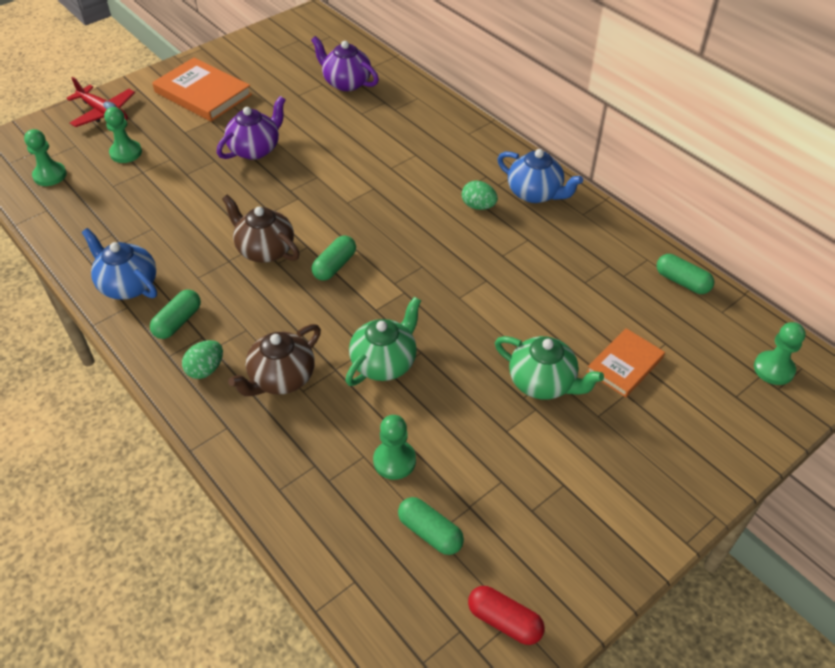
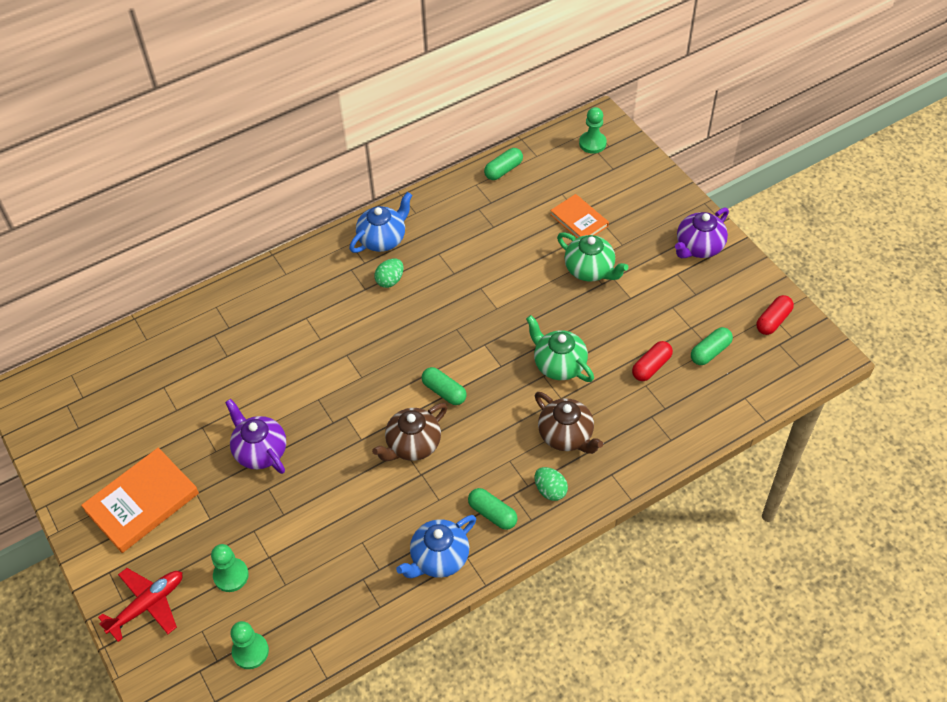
camera: 80 degrees left, 5 degrees up
(346, 83) = (169, 365): purple teapot -> purple teapot (698, 247)
(394, 461) = (651, 366): green pawn -> red capsule
(542, 382) = (590, 270): green teapot -> green teapot turned 90 degrees clockwise

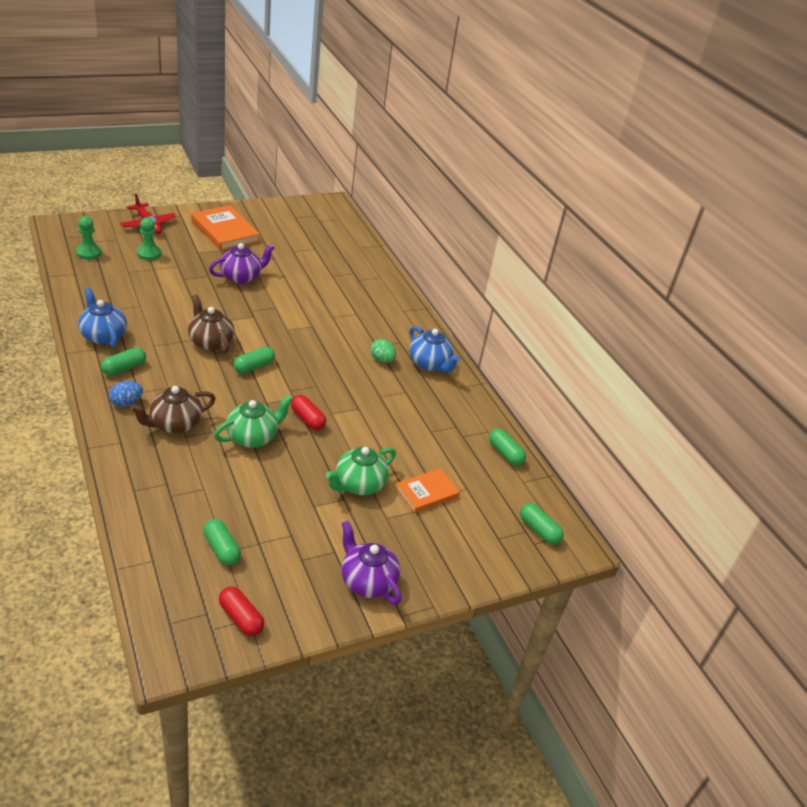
camera: 90 degrees right, 15 degrees down
(550, 490) = (126, 403): green egg -> blue egg
(592, 143) = (539, 530): green pawn -> green capsule
(651, 366) = (223, 498): red capsule -> red capsule (307, 419)

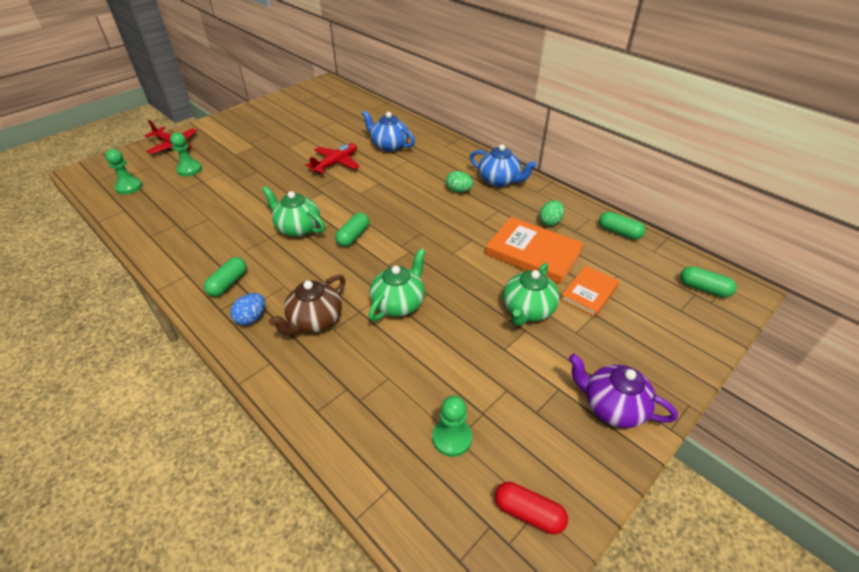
camera: 15 degrees left, 5 degrees up
(103, 336) = (188, 259): blue teapot -> blue teapot (389, 146)
(210, 342) = (298, 228): brown teapot -> green teapot
(222, 549) = (452, 438): green capsule -> green pawn
(225, 231) = (248, 130): orange book -> orange book (533, 253)
(241, 277) = (288, 163): purple teapot -> none
(285, 293) = (336, 163): none -> red plane
(307, 419) = (436, 266): red capsule -> none
(446, 420) = (550, 222): none -> green egg

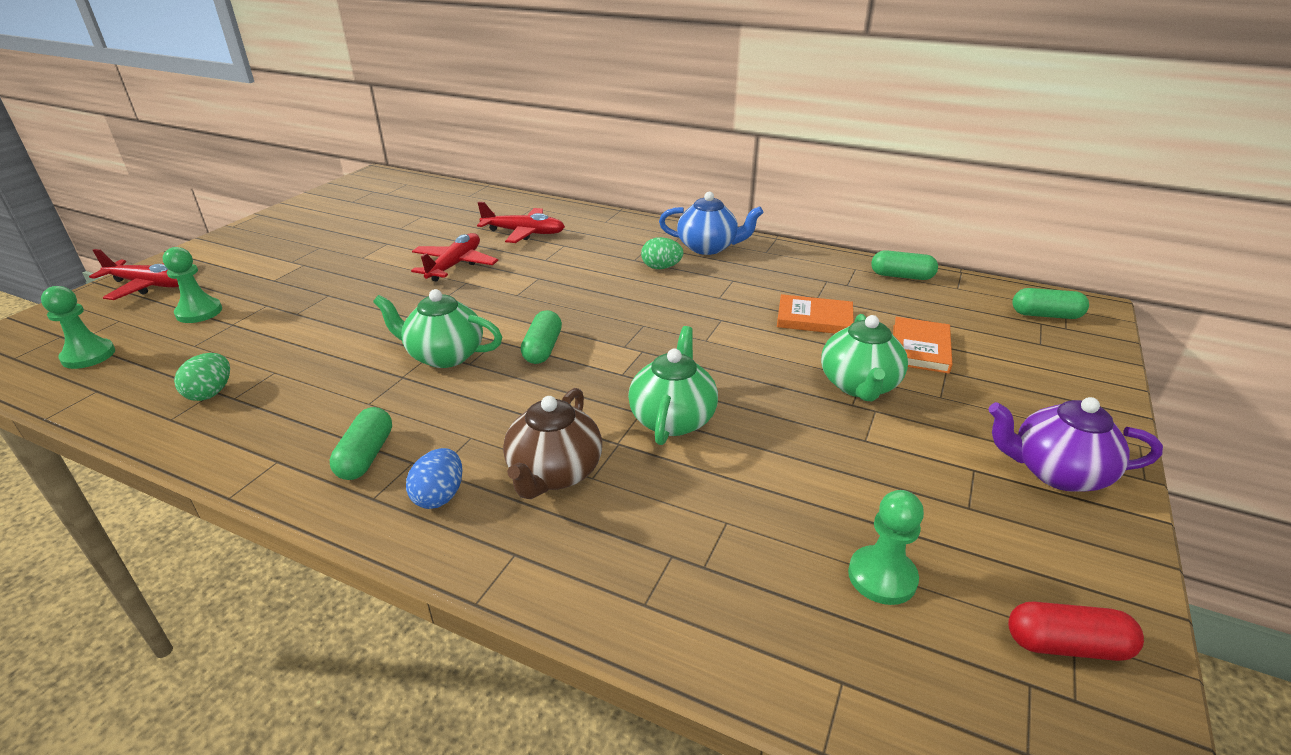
camera: 20 degrees left, 10 degrees down
(389, 146) = (524, 233): blue teapot -> red plane
(533, 253) = (814, 318): orange book -> orange book, size x0.61
(550, 222) = (808, 280): green egg -> green egg (211, 393)

